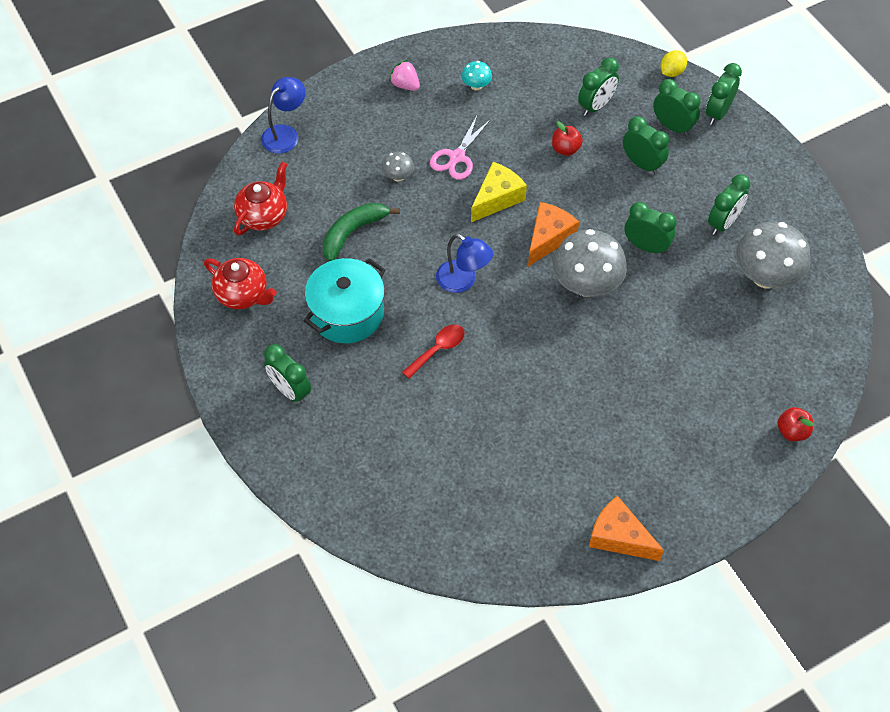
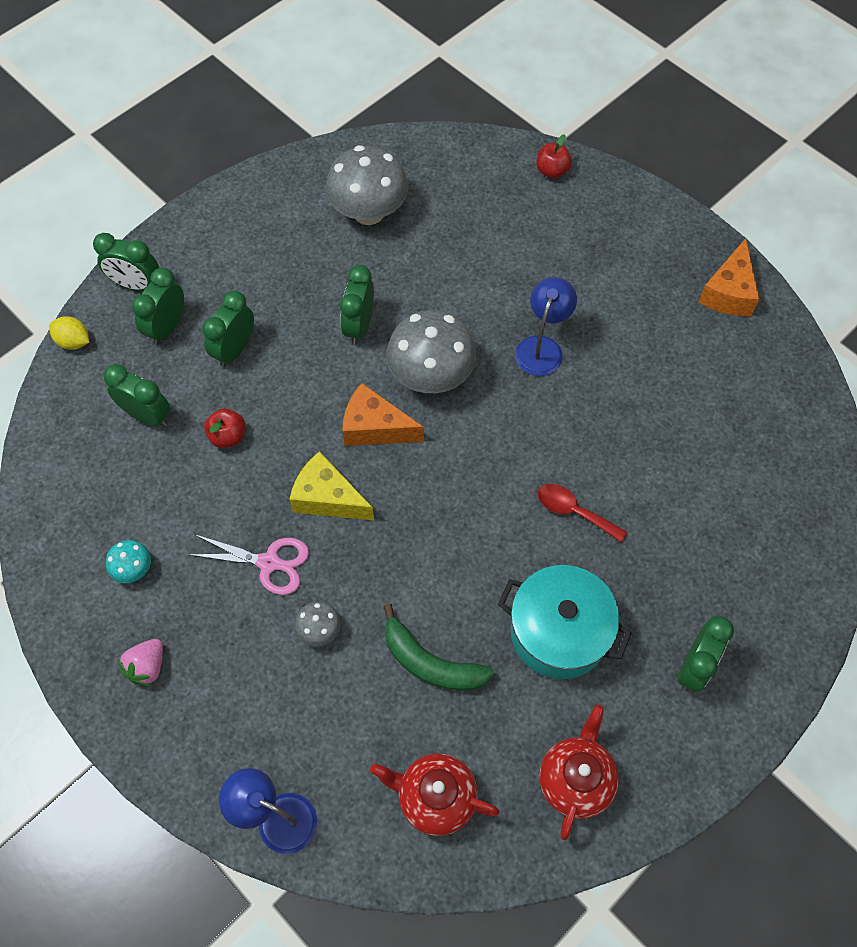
camera: 105 degrees left, 5 degrees up
(463, 281) = (467, 507): blue lamp -> blue lamp (542, 347)
(723, 223) = (305, 258): green clock -> none

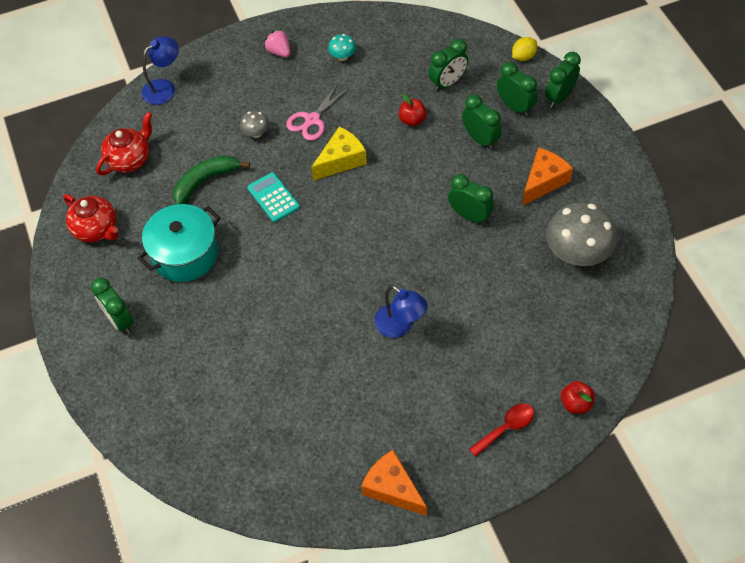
camera: 115 degrees right, 5 degrees down
(375, 427) = (381, 201): orange cheese -> orange cheese (543, 182)
(422, 558) = (273, 198): none -> turquoise calculator
(431, 376) = (407, 246): grey mushroom -> none
(573, 511) = (260, 295): red spoon -> red spoon (506, 428)

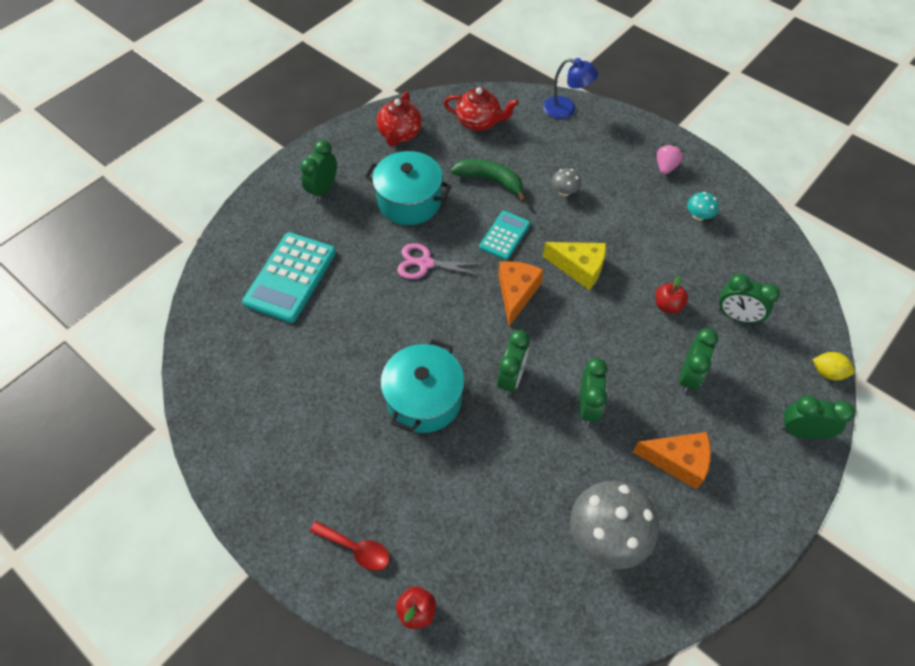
camera: 60 degrees right, 0 degrees up
(209, 386) = (290, 277): none -> turquoise calculator
(312, 120) = (609, 226): pink scissors -> pink scissors (425, 263)
(392, 488) = (248, 469): orange cheese -> orange cheese (516, 293)
(400, 326) = (424, 399): blue lamp -> turquoise pot
(514, 106) = (754, 391): green clock -> green clock (511, 378)

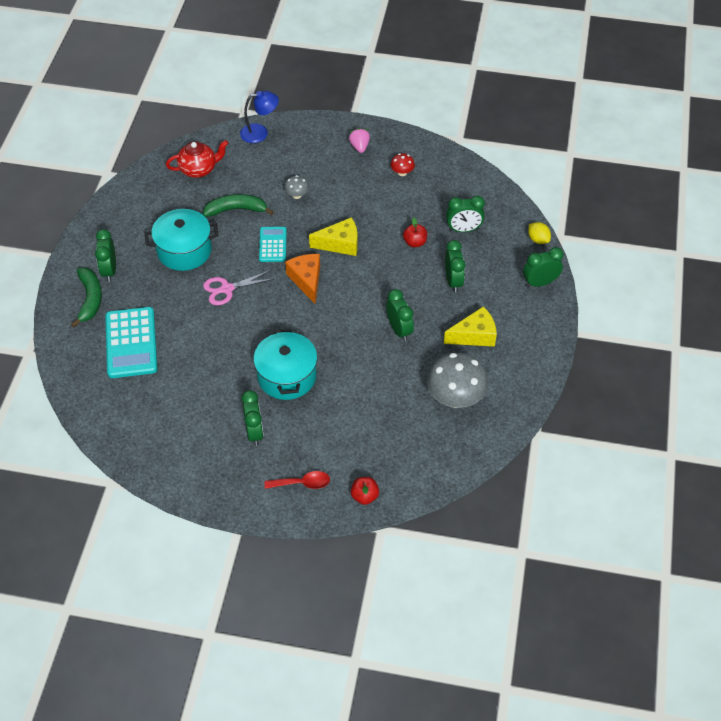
camera: 30 degrees left, 5 degrees down
(284, 211) = (90, 299): none -> green banana
(400, 134) = (141, 204): red teapot -> none
(511, 378) = (338, 336): green clock -> green clock (254, 432)
(677, 461) = (474, 335): orange cheese -> yellow cheese
(698, 216) = (402, 172): turquoise mushroom -> red mushroom
(827, 372) = (538, 239): yellow lemon -> yellow lemon turned 60 degrees clockwise

